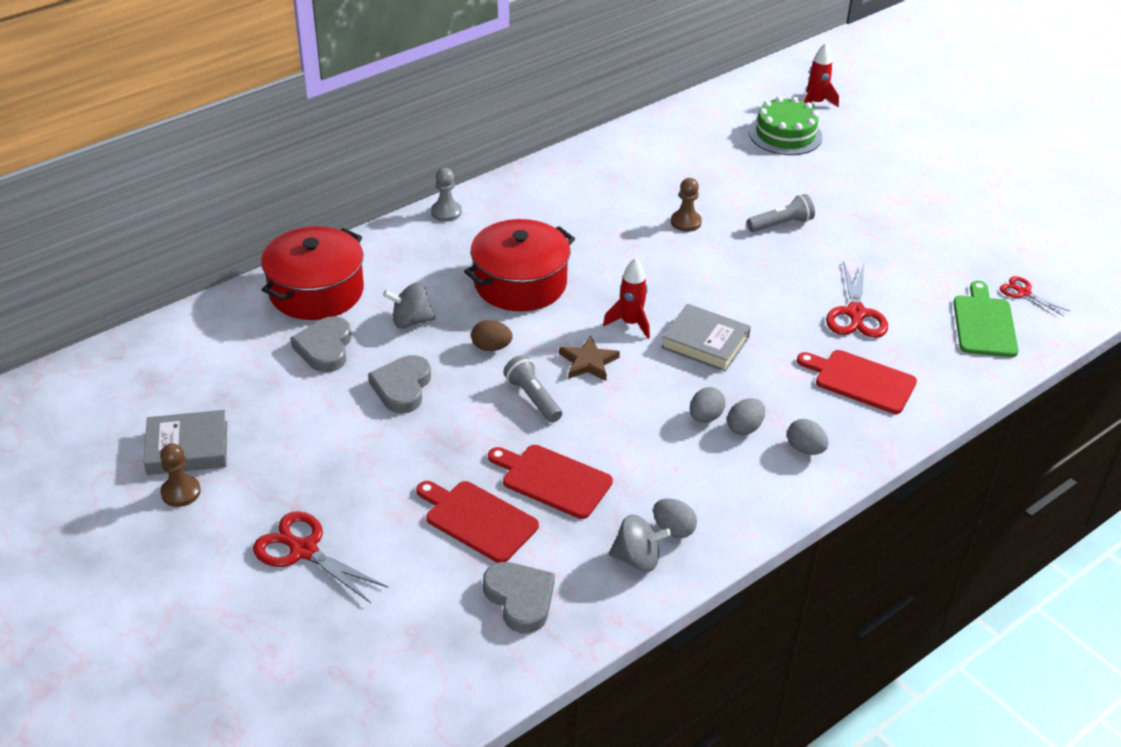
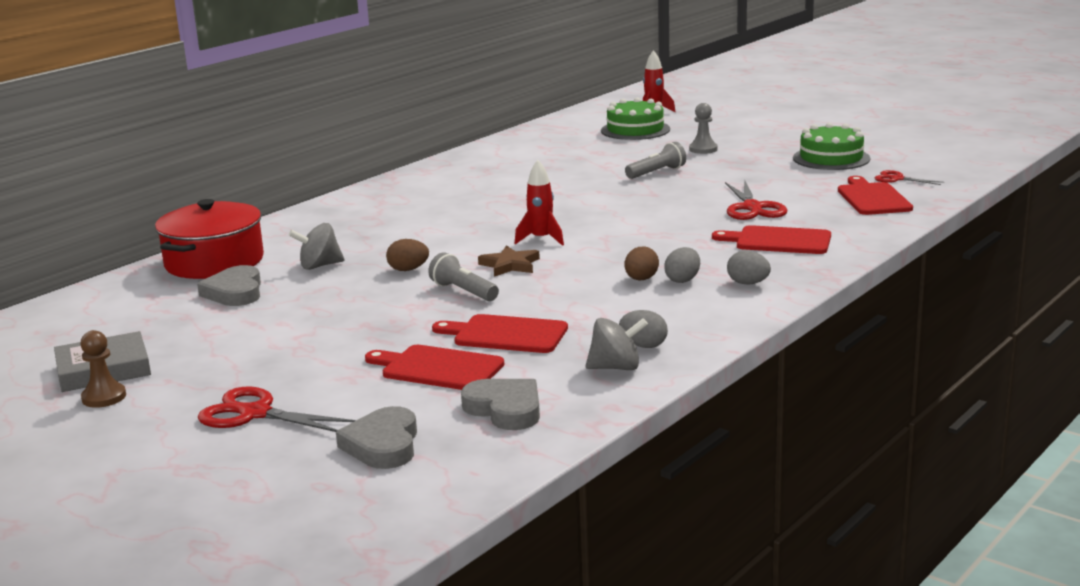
camera: 10 degrees left, 20 degrees down
(402, 387) = (325, 303): grey heart -> grey heart (383, 445)
(446, 212) = (331, 204): grey pawn -> grey pawn (703, 149)
(520, 283) = (422, 232): red pot -> none
(685, 222) = (567, 182): brown pawn -> none
(705, 342) = (619, 240): grey book -> none
(705, 417) = (641, 279): grey egg -> brown egg
(969, 237) = (831, 158): none -> green cake
(984, 323) = (872, 198): green cutting board -> red cutting board

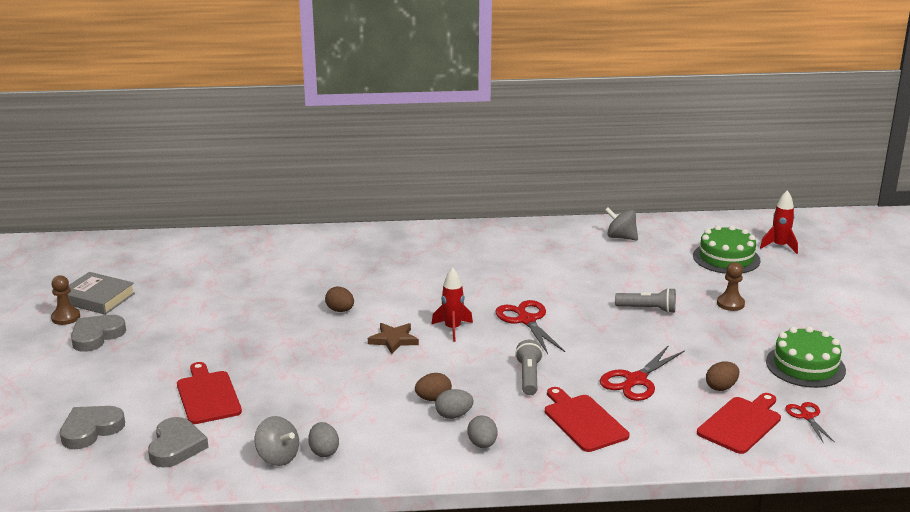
camera: 45 degrees right, 5 degrees up
(214, 262) = (272, 247): red pot -> none
(235, 292) = (238, 277): grey heart -> grey heart (96, 336)
(255, 414) = (90, 370): red scissors -> red scissors (526, 320)
(319, 266) = (308, 280): grey spinning top -> grey spinning top (621, 237)
(463, 292) = (330, 346): grey flashlight -> grey flashlight (528, 377)
(506, 334) = (282, 393): red cutting board -> none
(703, 149) = (730, 304): grey pawn -> brown pawn
(813, 188) = (721, 387): none -> brown egg

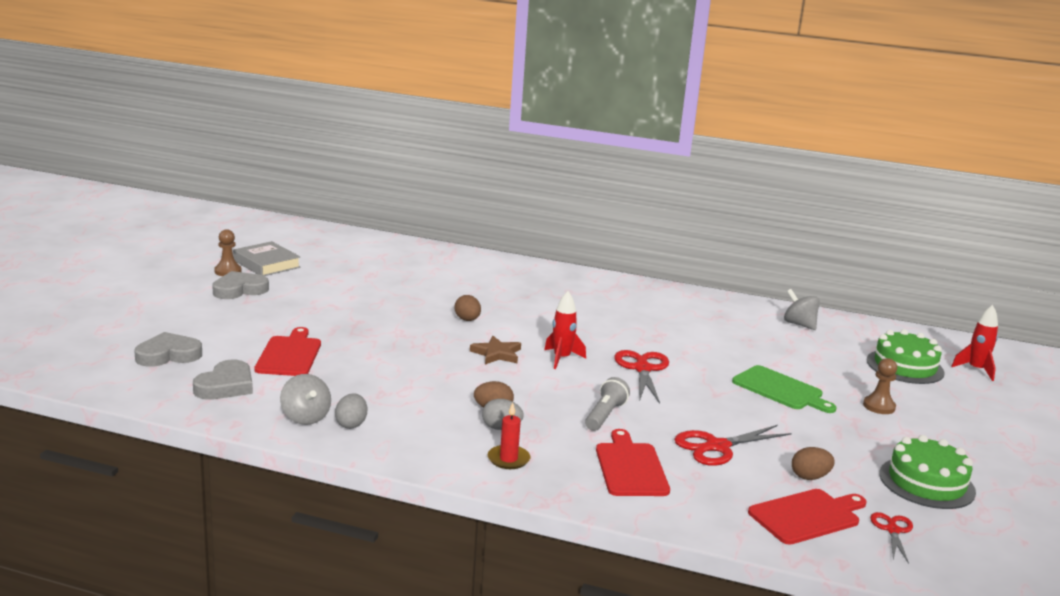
camera: 20 degrees right, 5 degrees down
(482, 444) = (508, 459): grey egg -> red candle
(648, 309) = (780, 390): grey flashlight -> green cutting board

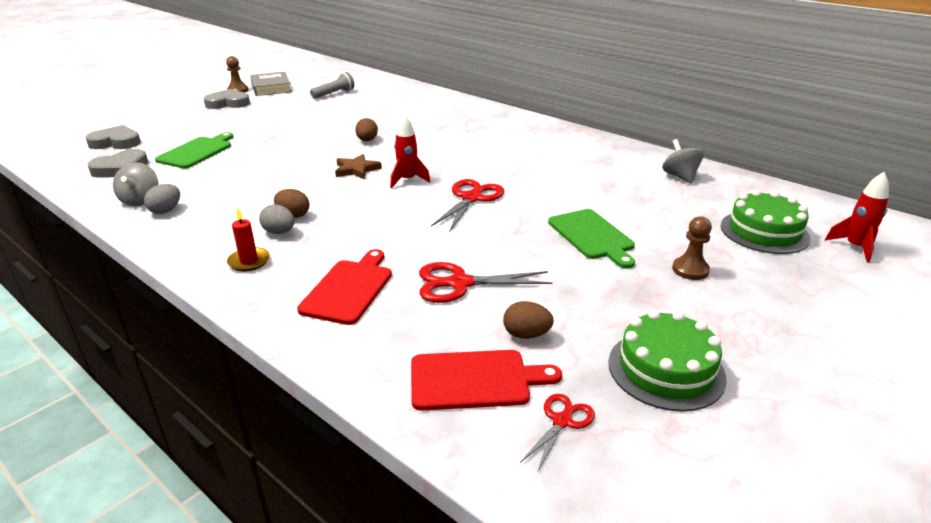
camera: 25 degrees right, 10 degrees up
(289, 355) = (197, 152): red cutting board -> green cutting board
(605, 415) = (385, 235): grey flashlight -> grey flashlight (334, 94)

